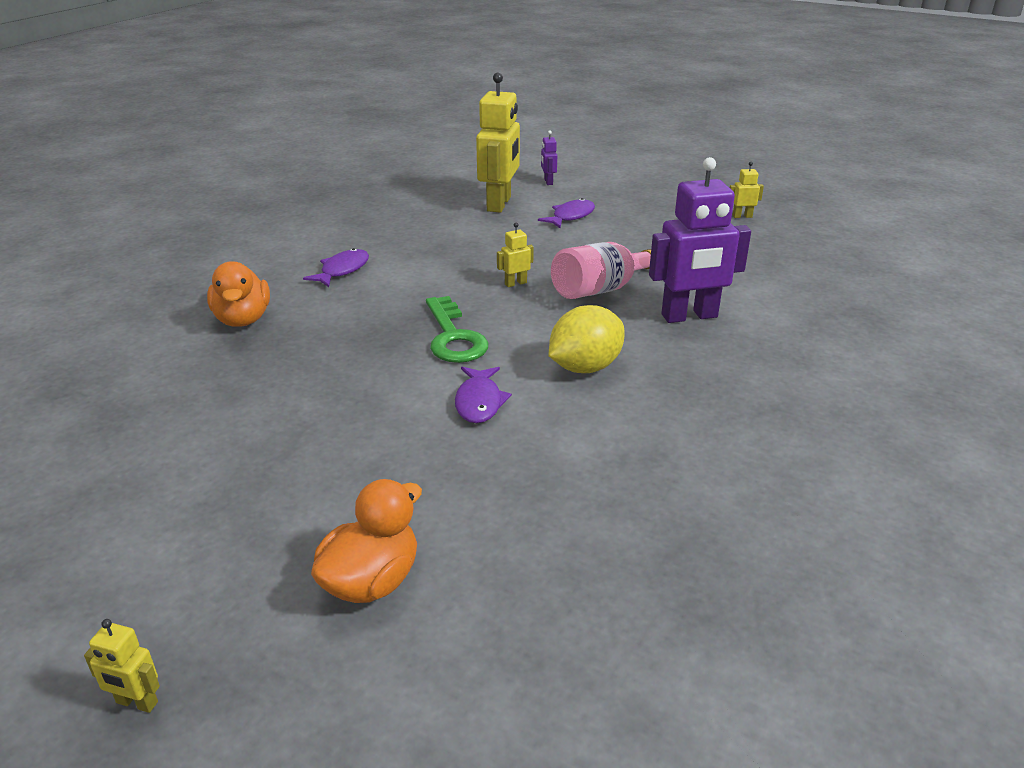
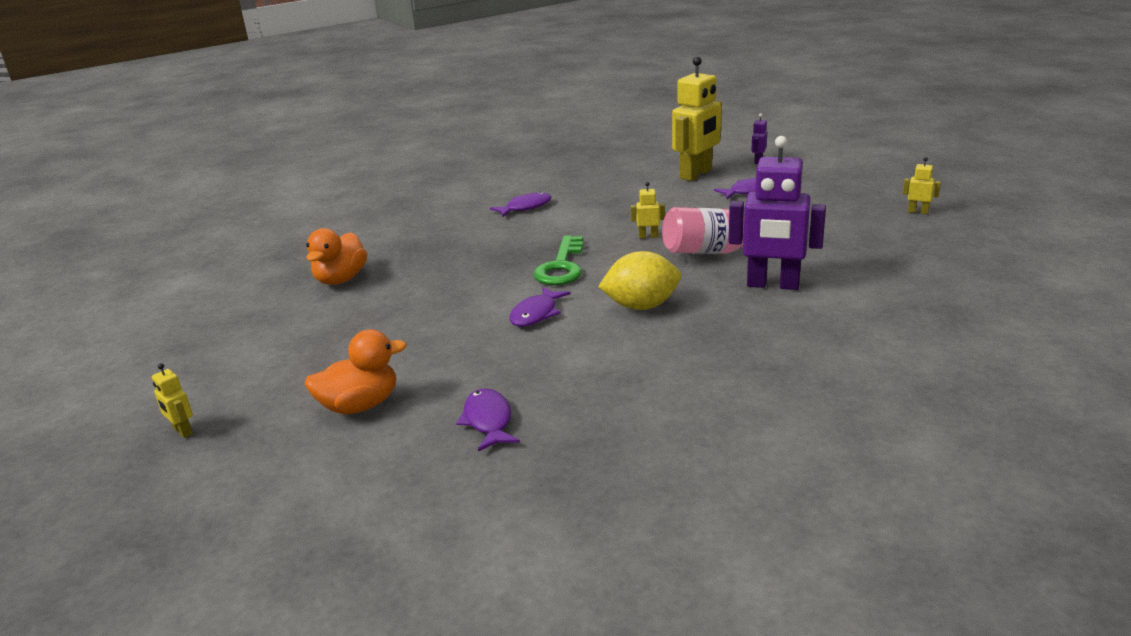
camera: 30 degrees right, 5 degrees down
(243, 319) = (428, 230): orange duck -> orange duck (341, 279)
(550, 554) = (488, 421): none -> purple fish

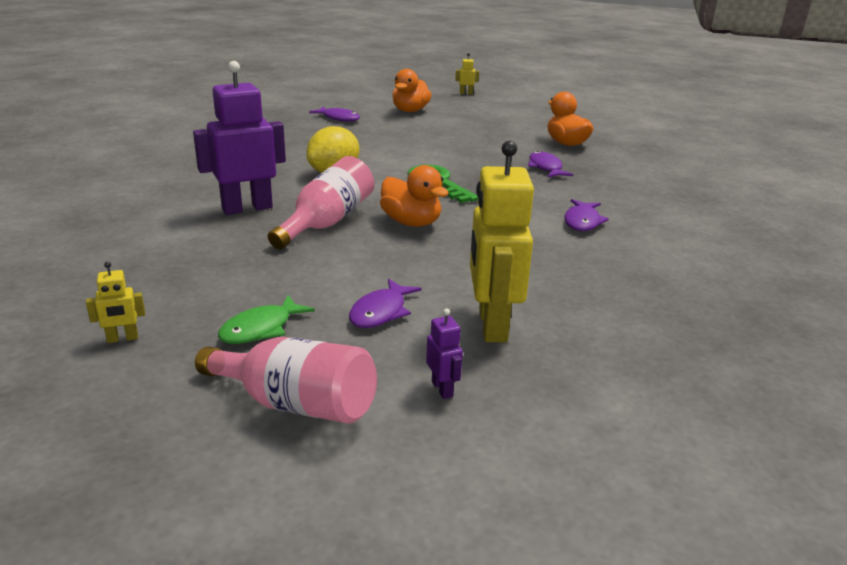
camera: 135 degrees right, 0 degrees up
(536, 314) = (398, 155): purple fish -> purple fish (546, 168)
(648, 236) = (411, 223): yellow robot -> orange duck
(829, 199) = (261, 329): none -> green fish
(834, 170) = (294, 405): none -> pink bottle

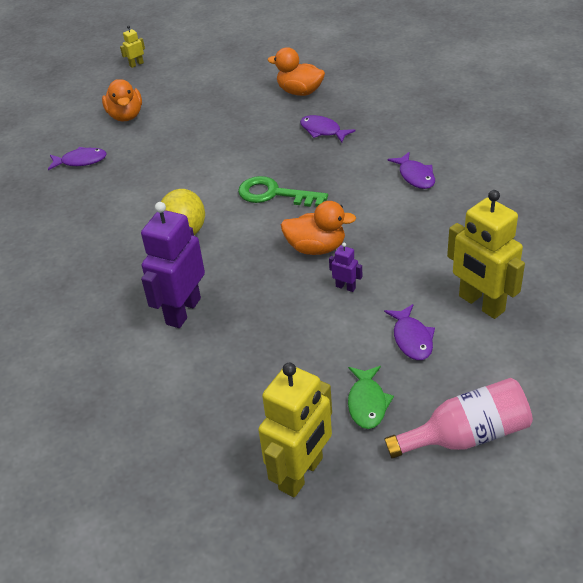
camera: 35 degrees left, 15 degrees up
(122, 339) = (301, 474): yellow robot -> yellow robot, size x2.33
(327, 222) = (262, 286): pink bottle -> none
(442, 389) = (518, 367): purple robot -> purple robot (345, 287)

